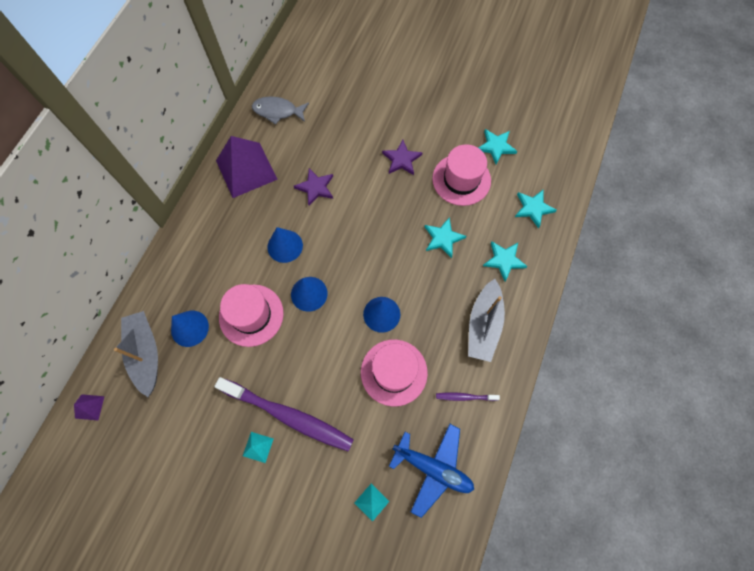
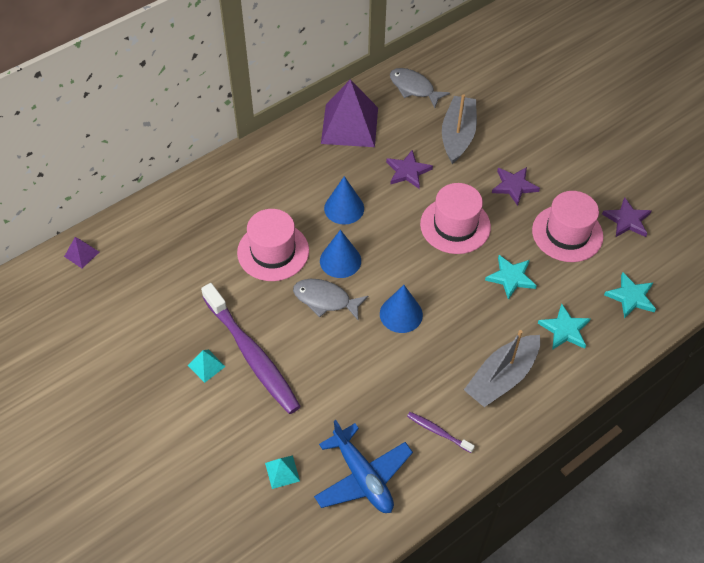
camera: 30 degrees right, 15 degrees down
(146, 354) = (157, 236): grey boat -> grey boat (457, 135)
(189, 328) = (209, 234): blue cone -> none
(317, 334) = (325, 300): none -> grey fish
(394, 372) = (379, 371): pink hat -> pink hat (455, 225)
(496, 147) = (627, 220): turquoise star -> purple star

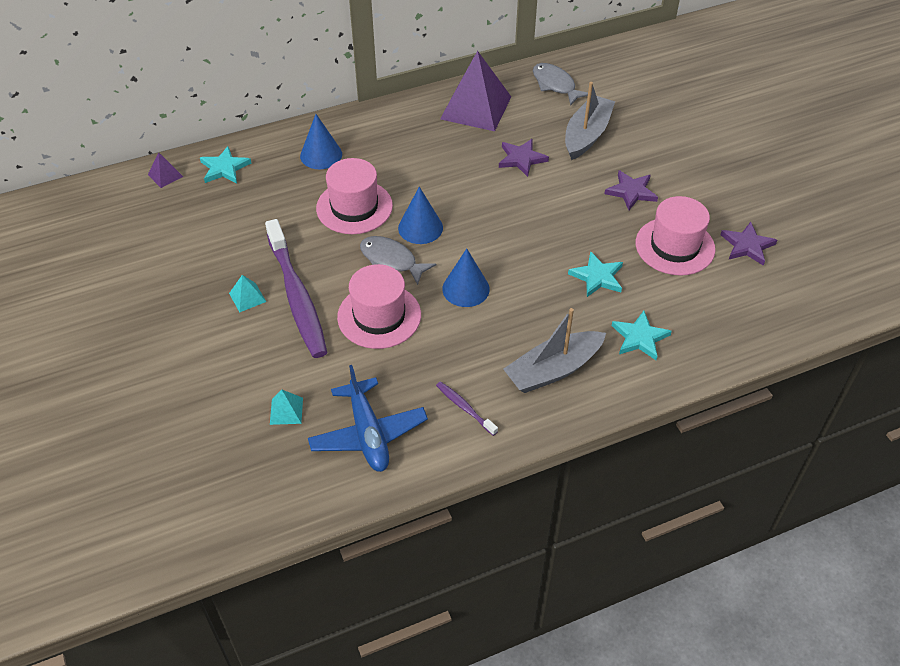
camera: 15 degrees right, 5 degrees down
(344, 208) = (442, 181): blue cone -> blue cone (321, 155)
(455, 225) = (554, 217): pink hat -> pink hat (379, 316)
(631, 297) = (726, 320): turquoise star -> turquoise star (224, 168)

